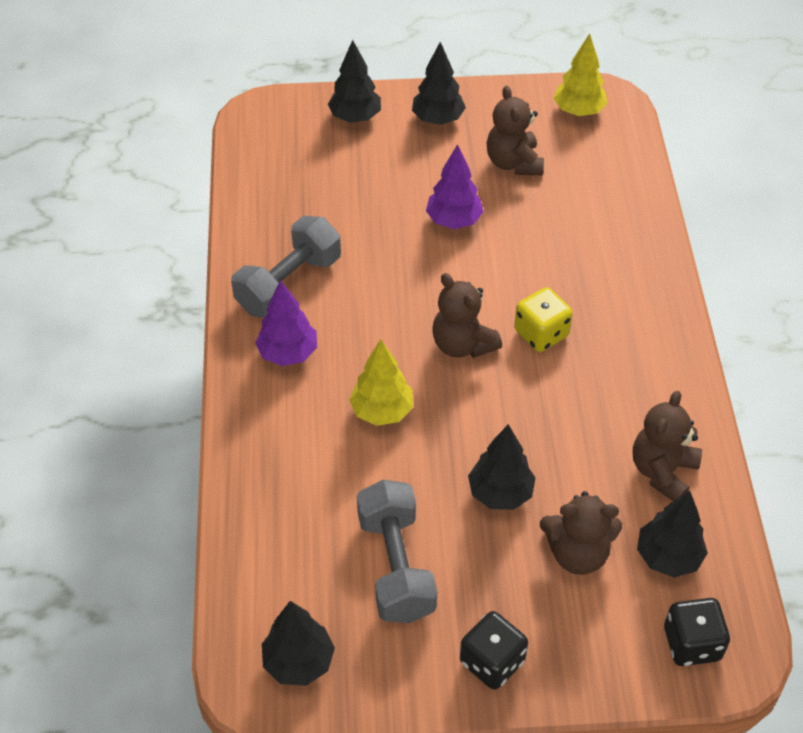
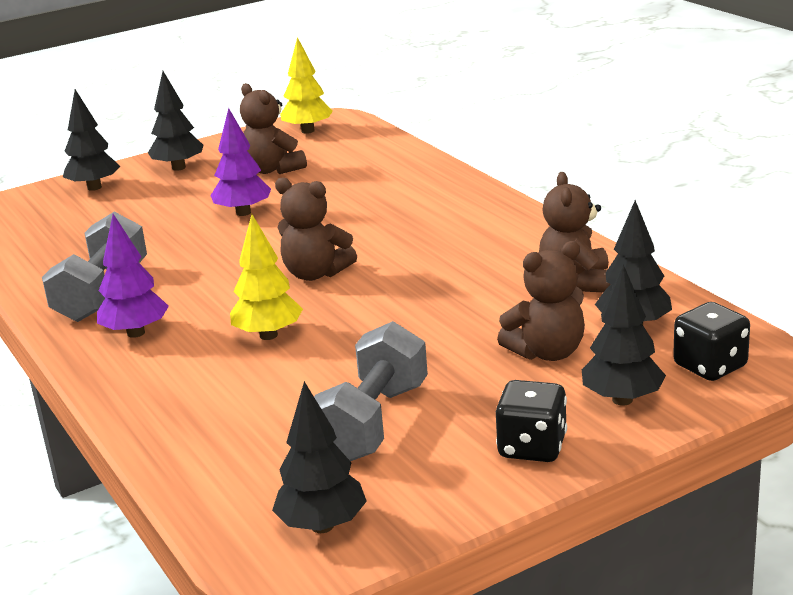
camera: 25 degrees left, 25 degrees down
(396, 566) = (372, 423): grey dumbbell -> grey dumbbell turned 60 degrees clockwise
(500, 493) = (436, 343): black tree -> black tree (622, 399)
(541, 333) = (386, 245): yellow dice -> none

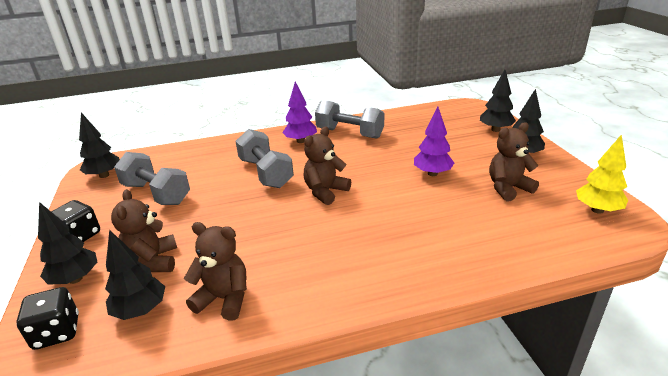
camera: 105 degrees right, 5 degrees up
(268, 335) = (266, 173): yellow tree -> grey dumbbell

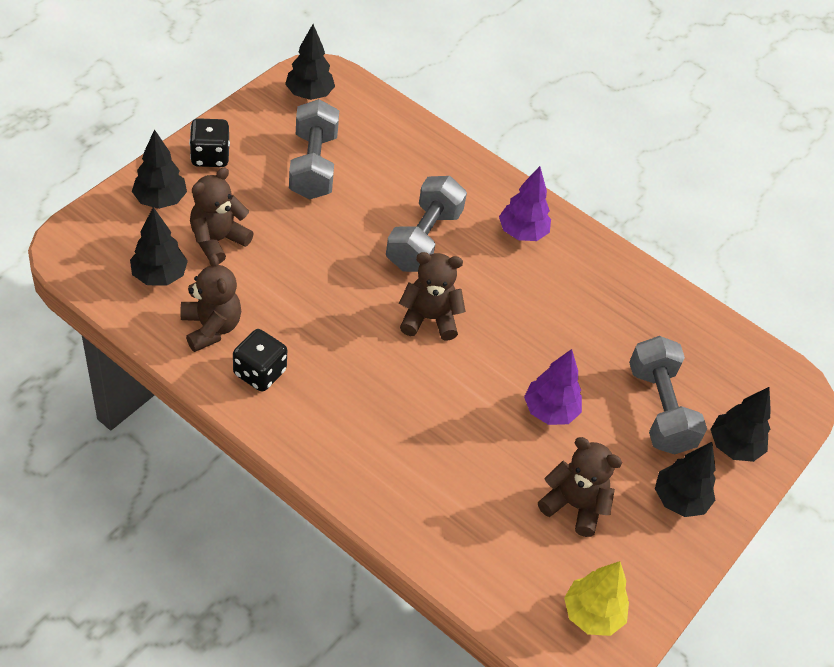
camera: 45 degrees right, 20 degrees up
(57, 332) = (103, 237): black dice -> black dice (259, 372)
(350, 133) = (584, 276): grey dumbbell -> grey dumbbell (660, 409)

